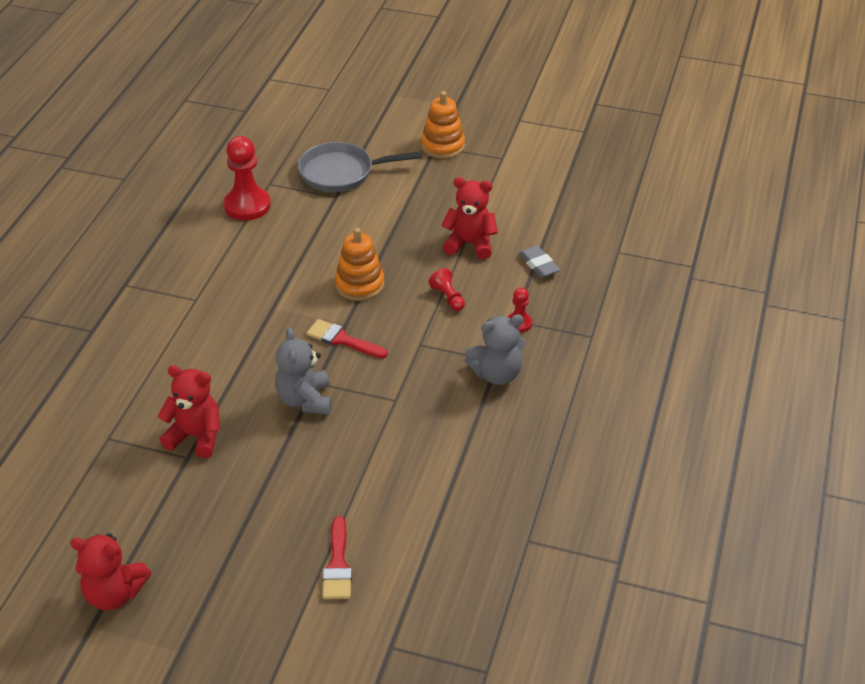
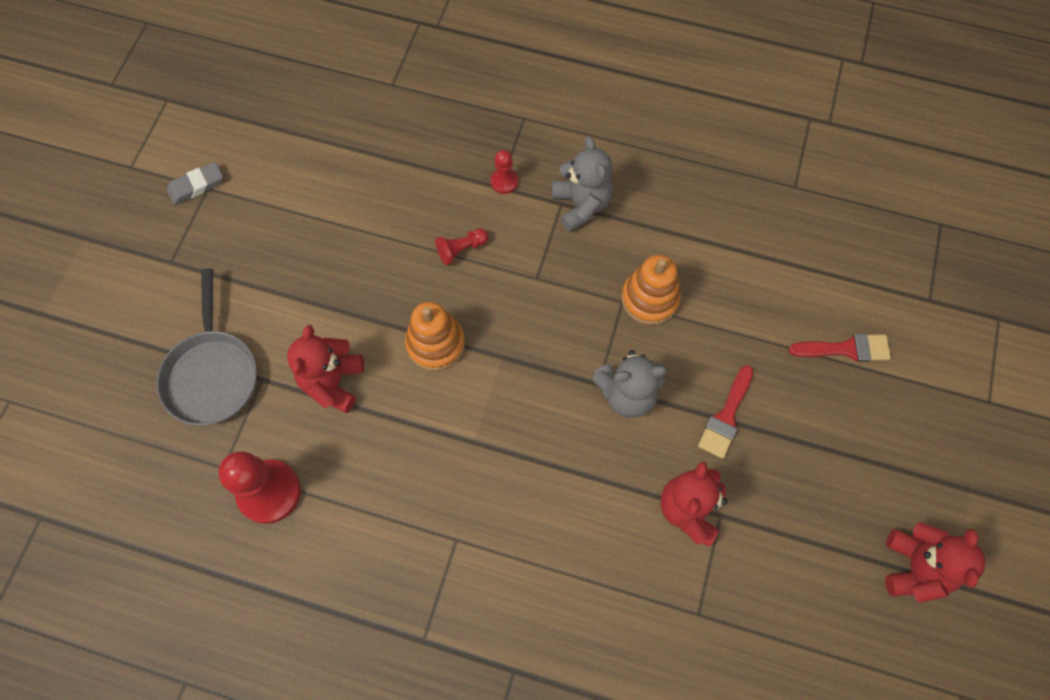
camera: 90 degrees left, 25 degrees up
(343, 340) = (530, 358): red brush -> red brush (726, 416)
(443, 146) = (172, 253): orange stacking toy -> orange stacking toy (649, 299)
(470, 244) = (369, 226): red teddy bear -> red teddy bear (333, 382)
(538, 265) = (410, 159): grey eraser -> grey eraser (196, 186)

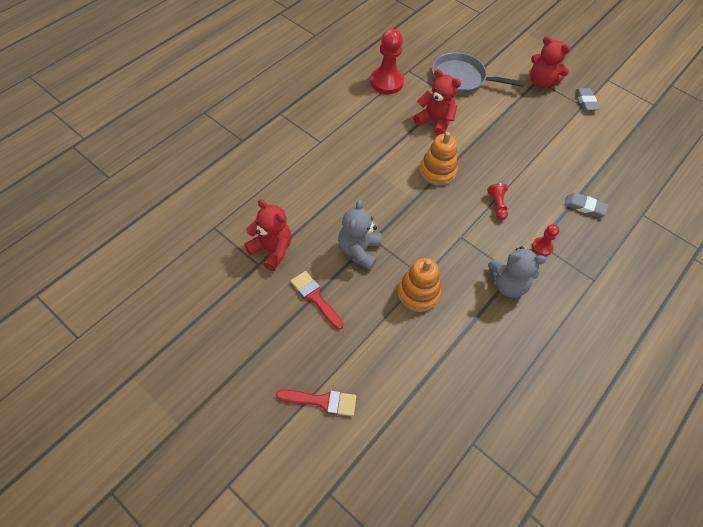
camera: 110 degrees right, 10 degrees down
(412, 148) = (584, 207): none -> grey eraser
(846, 349) = (322, 401): red brush -> red brush turned 105 degrees counterclockwise
(914, 567) = (159, 356): red teddy bear -> red teddy bear (541, 82)

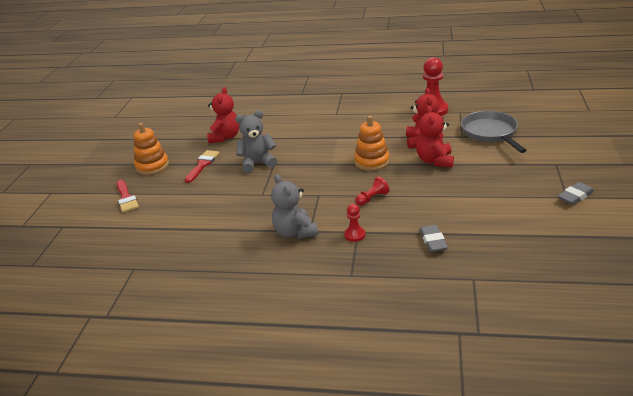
camera: 65 degrees right, 25 degrees down
(418, 293) = (245, 198): orange stacking toy -> orange stacking toy (152, 166)
(541, 82) = (556, 166): red teddy bear -> red teddy bear (435, 161)

